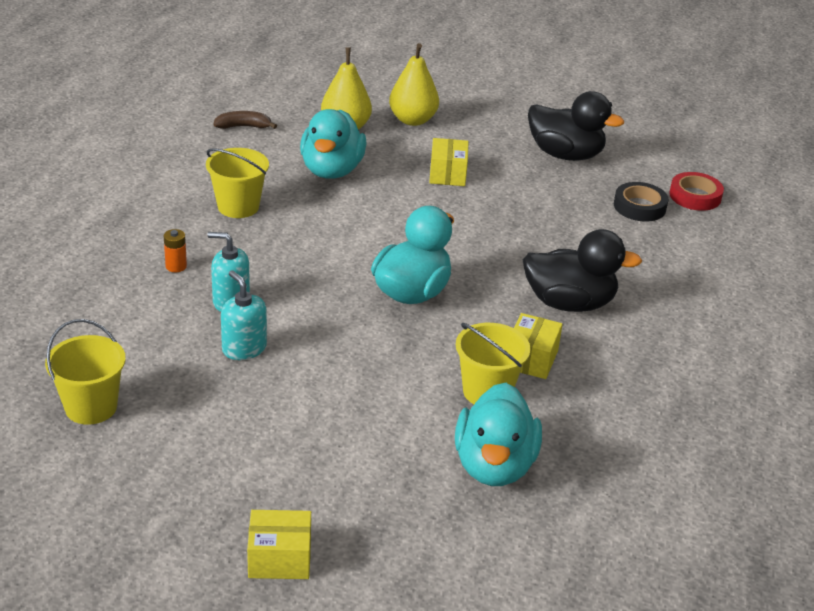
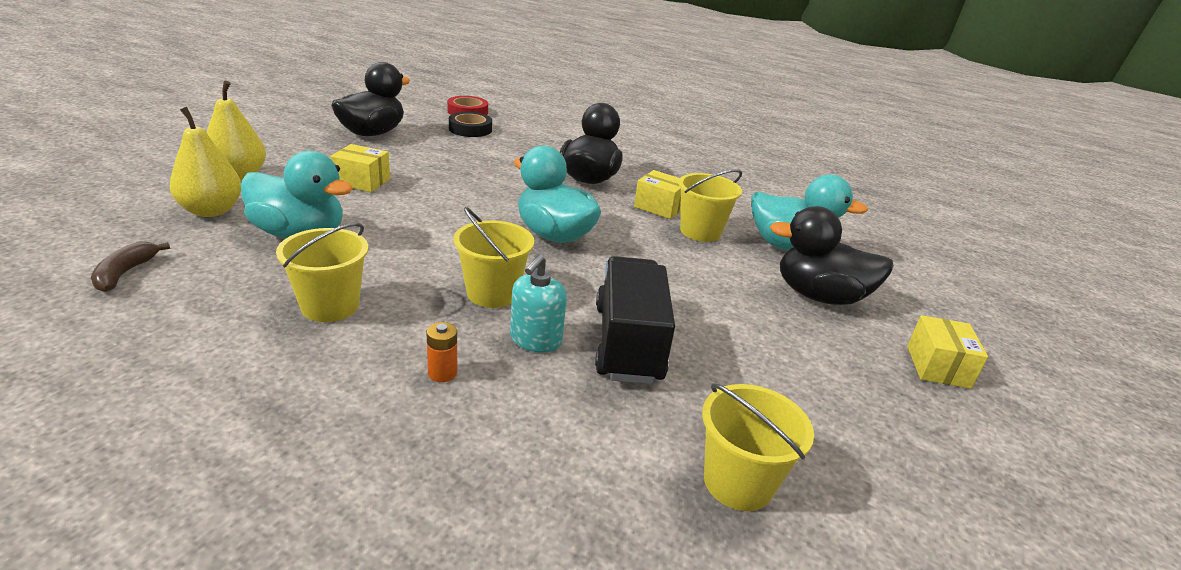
camera: 80 degrees left, 5 degrees down
(244, 348) = (628, 343): turquoise soap dispenser -> black truck
(288, 272) = (492, 293): none -> yellow bucket
(385, 481) = (820, 296): none -> black duck

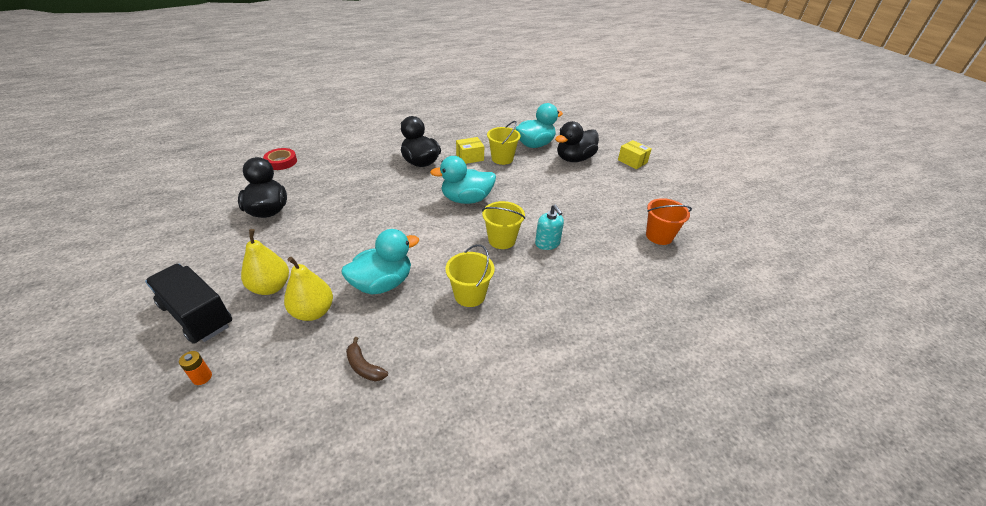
camera: 50 degrees left, 10 degrees up
(362, 181) = (337, 239): yellow box -> none
(442, 373) = (551, 279): orange battery -> orange battery (202, 377)
(470, 129) = (309, 172): black tape -> none
(628, 343) = (568, 220): black truck -> black truck (197, 315)
(738, 483) = (659, 236): yellow bucket -> orange bucket

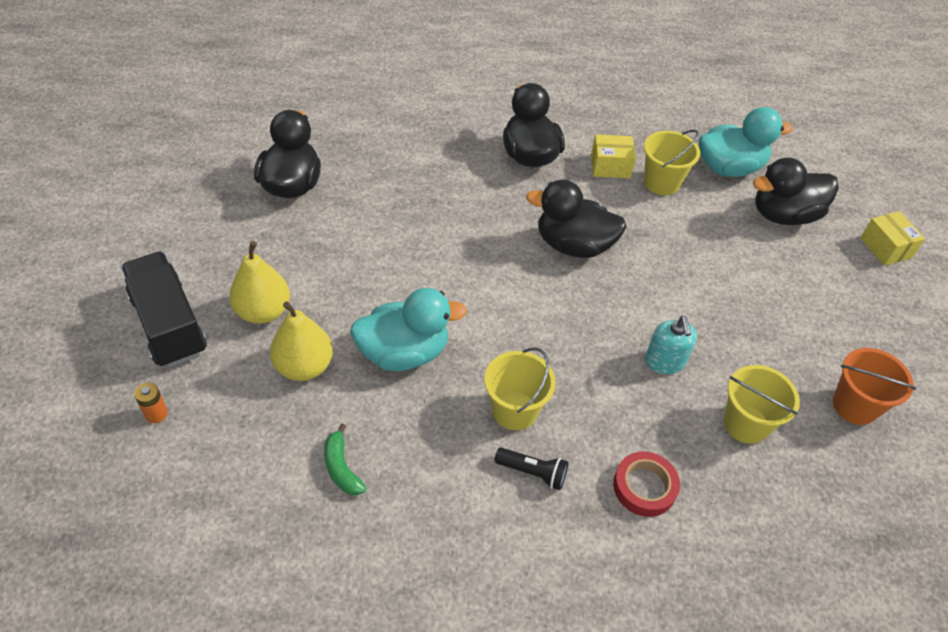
camera: 20 degrees right, 10 degrees up
(281, 162) = (331, 102): red tape -> red tape (644, 487)
(364, 366) = (341, 468): brown banana -> green banana
(466, 199) = (573, 245): turquoise duck -> black duck
(497, 327) = (532, 472): none -> black flashlight
(501, 240) = (597, 334): yellow bucket -> yellow bucket (745, 423)

